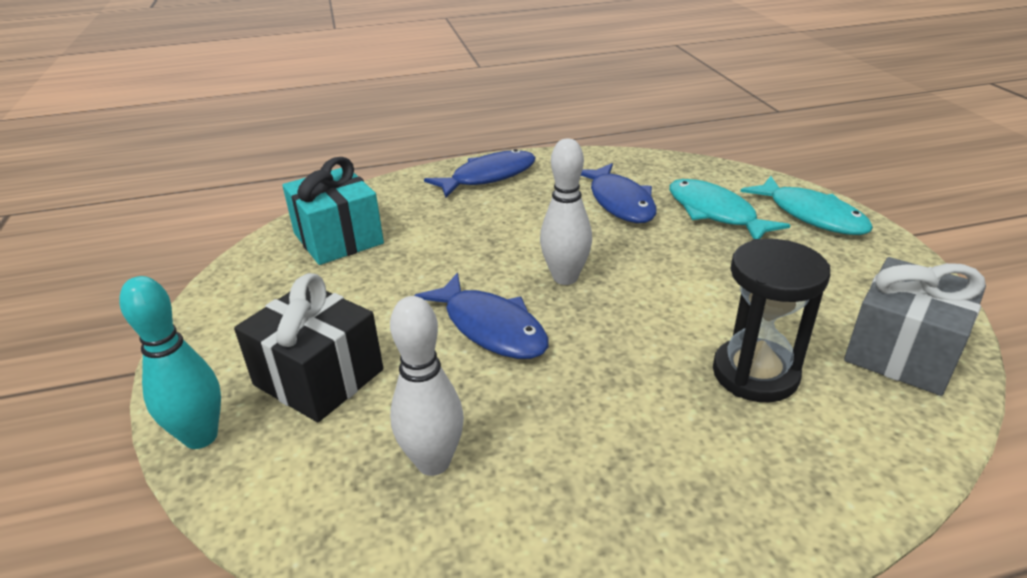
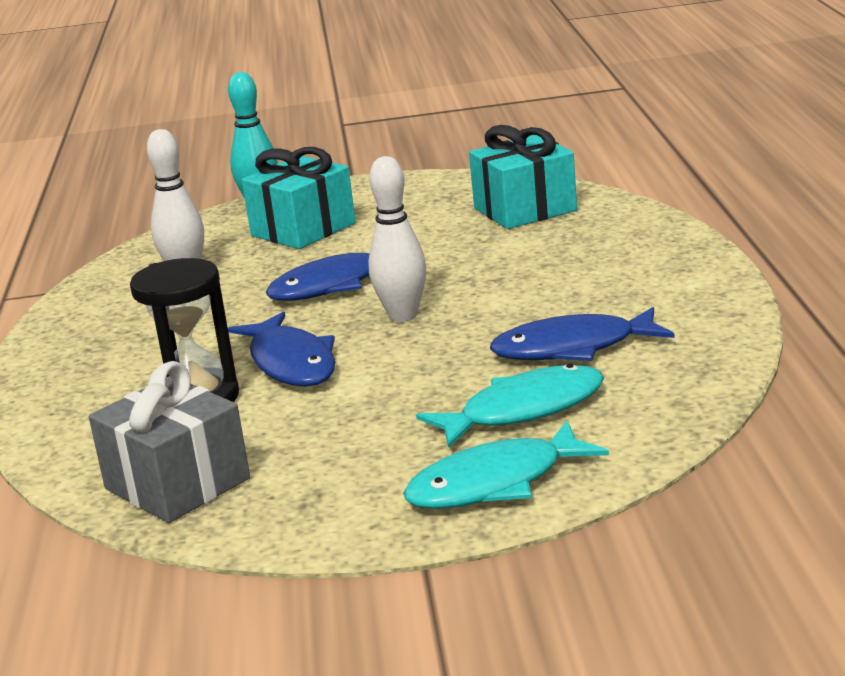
camera: 100 degrees right, 10 degrees down
(319, 377) = (303, 229): black gift -> turquoise gift
(488, 177) = (666, 268): blue fish -> blue fish (291, 363)

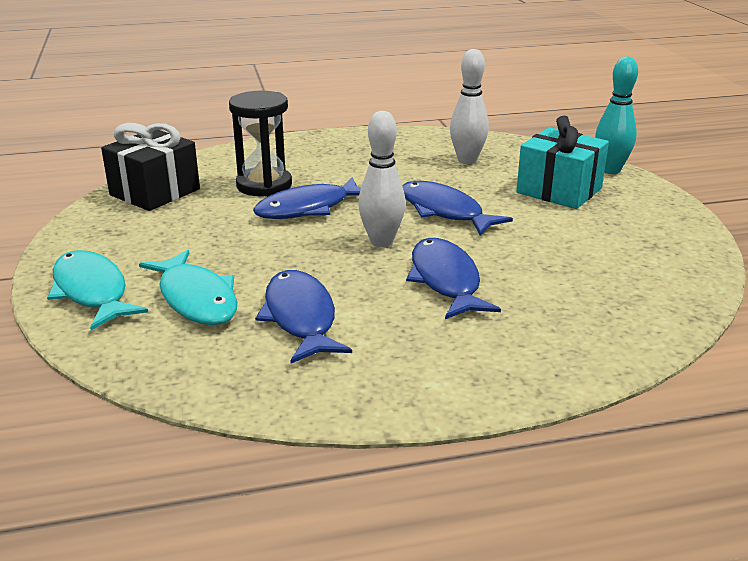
camera: 80 degrees right, 5 degrees up
(177, 484) = (155, 192): grey gift -> black gift
(503, 282) = (446, 280): none -> blue fish
(525, 209) = (627, 285): turquoise gift -> none

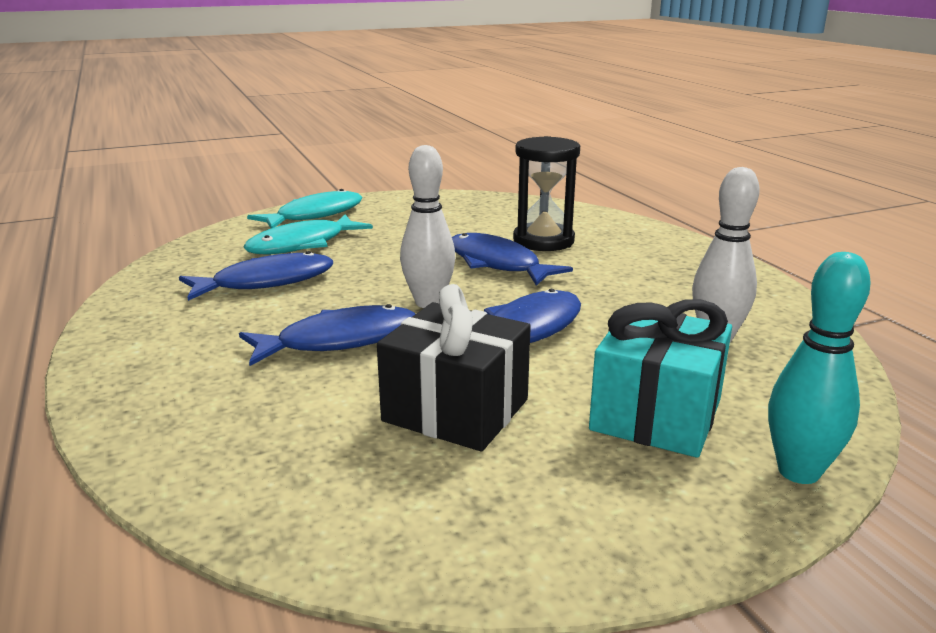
camera: 80 degrees right, 5 degrees down
(155, 192) = (501, 207): black gift -> black gift (456, 410)

